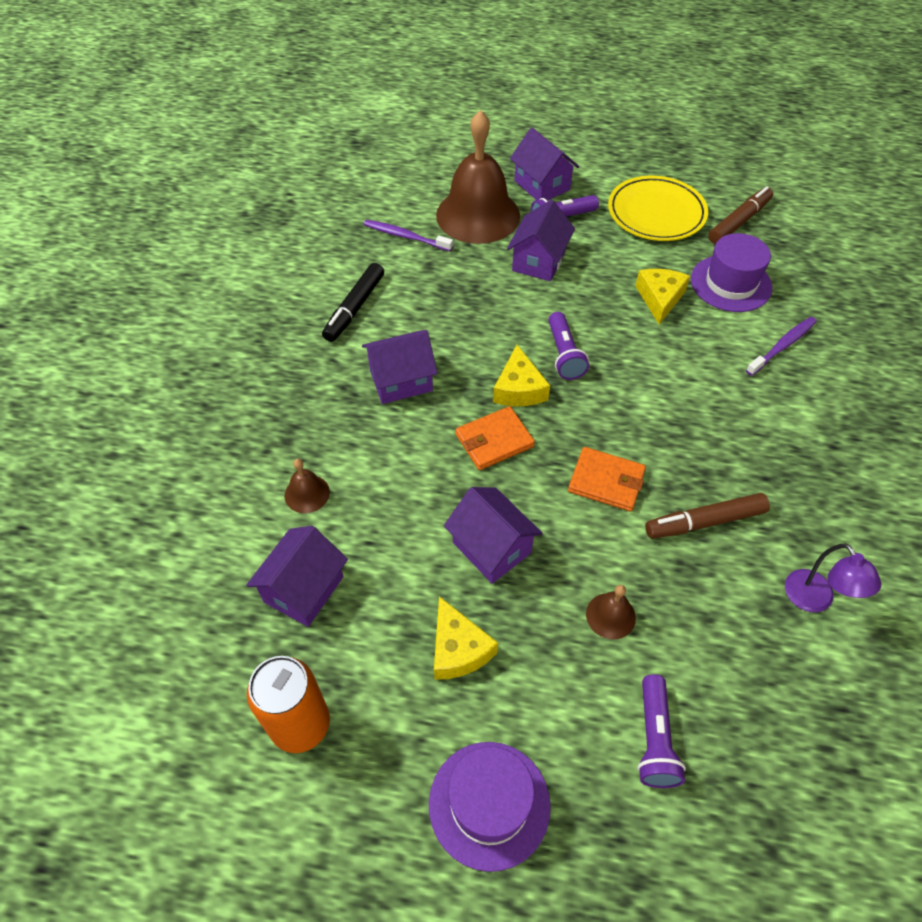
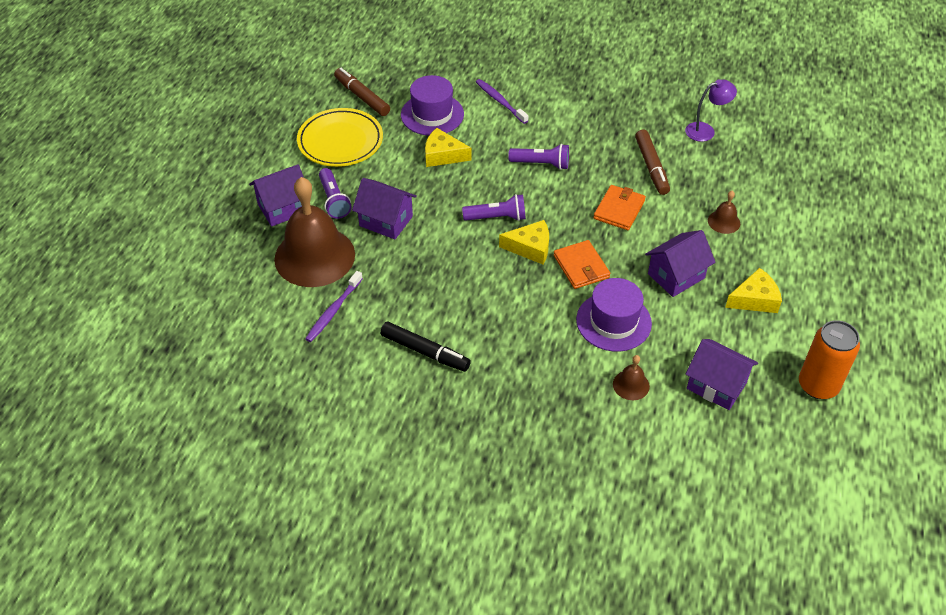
camera: 85 degrees left, 5 degrees down
(401, 381) = (516, 321): purple house -> none
(489, 804) = (852, 291): purple hat -> purple hat (613, 321)
(654, 739) = (802, 214): purple flashlight -> purple flashlight (541, 164)

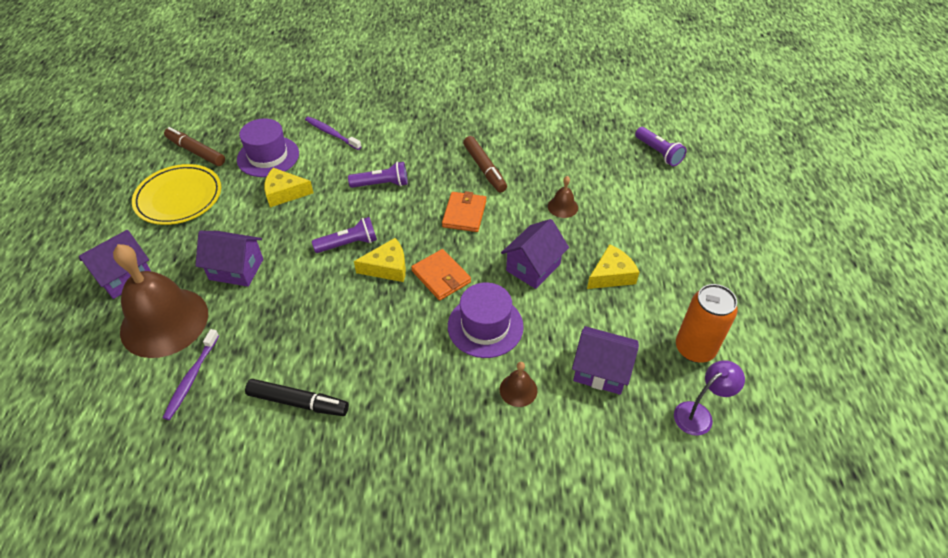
camera: 15 degrees left, 0 degrees up
(334, 200) = (179, 258): purple flashlight -> purple flashlight (658, 153)
(706, 130) = (524, 128): purple lamp -> purple lamp (699, 414)

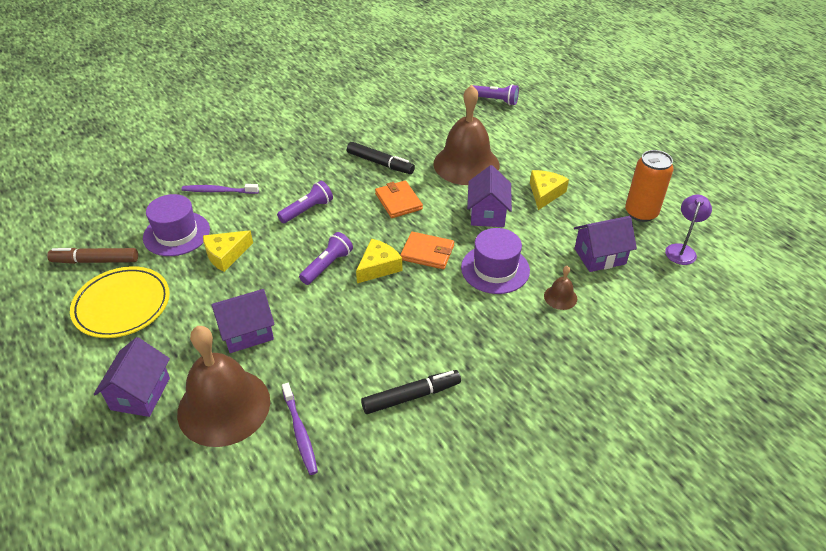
camera: 35 degrees left, 5 degrees down
(484, 168) = (380, 163): brown marker -> black marker
(562, 207) = (466, 164): brown bell -> brown bell, size x2.42

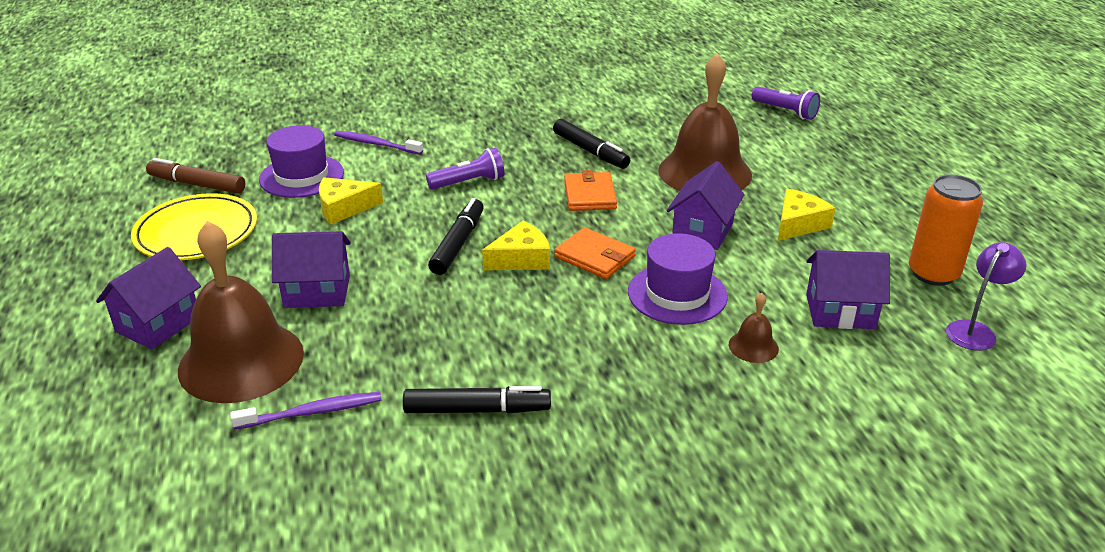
camera: 20 degrees right, 10 degrees down
(300, 432) = (312, 412): purple toothbrush -> purple toothbrush turned 105 degrees counterclockwise
(327, 265) = (457, 244): purple flashlight -> black marker

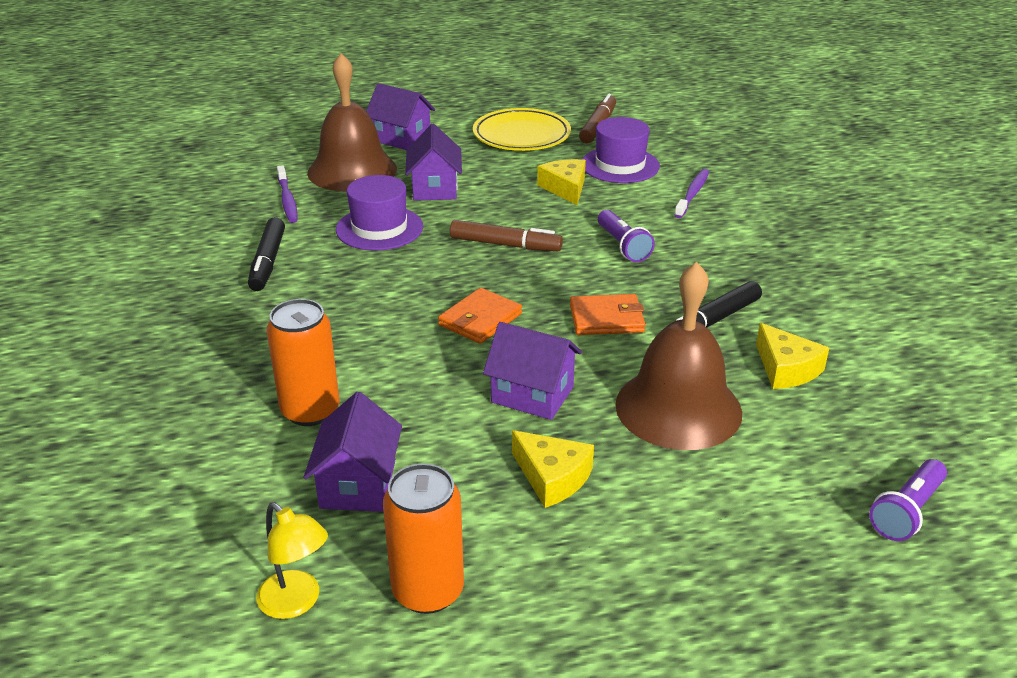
camera: 90 degrees right, 0 degrees up
(457, 244) = (505, 244): black marker -> brown marker
(521, 259) = (478, 278): yellow cheese -> yellow cheese (786, 369)
(677, 294) = (408, 368): purple hat -> purple hat (379, 228)
(753, 346) = (310, 411): brown bell -> orange can
(975, 330) = (297, 602): purple lamp -> yellow lamp

